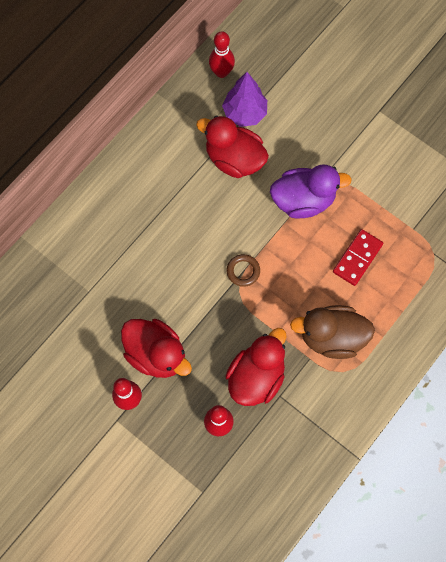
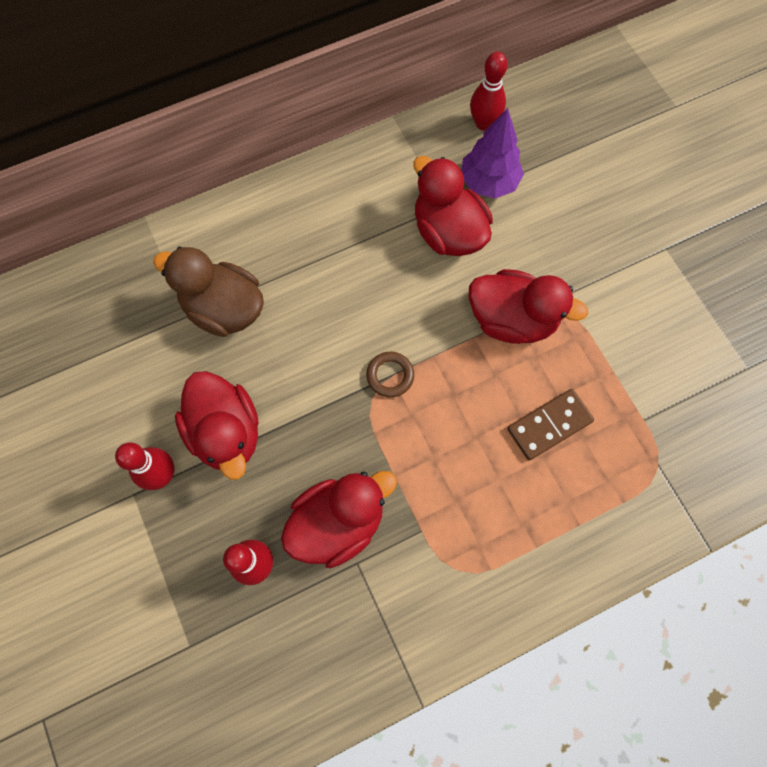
camera: 25 degrees right, 0 degrees up
(303, 200) = (512, 320): purple duck -> red duck
(331, 337) = (465, 516): brown duck -> brown duck (224, 309)
(357, 258) = (549, 425): red domino -> brown domino

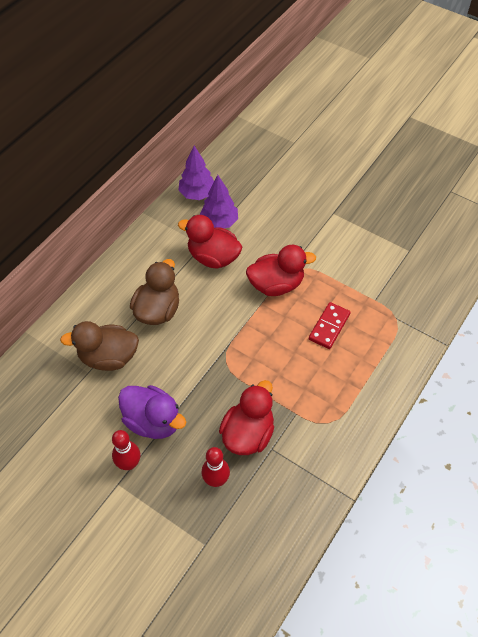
camera: 30 degrees left, 15 degrees down
(226, 432) = (153, 421): red duck -> purple duck
(326, 274) = (158, 310): none -> brown duck
(390, 375) = (228, 345): brown ring -> none
(483, 123) = (197, 194): red bowling pin -> purple tree
(549, 425) = (329, 326): brown domino -> red domino

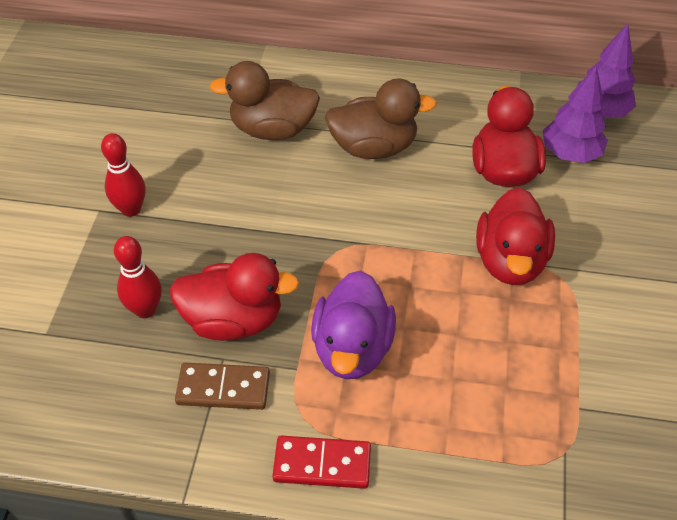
camera: 65 degrees right, 5 degrees down
(108, 357) = (272, 129): brown duck -> brown duck turned 60 degrees counterclockwise
(153, 421) = (202, 209): purple duck -> purple duck (352, 349)
(276, 285) = (510, 261): red duck -> red duck turned 45 degrees clockwise
(292, 455) = (223, 388): none -> brown domino
(329, 326) = (480, 358): red domino -> red domino (322, 464)

